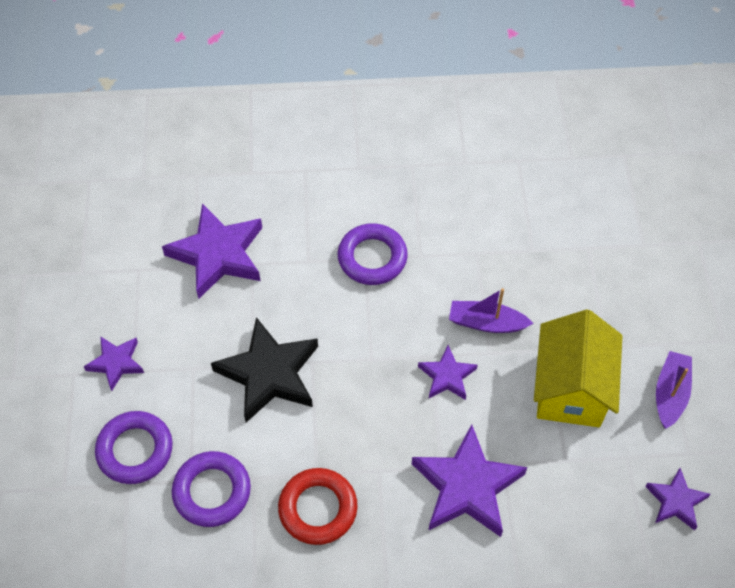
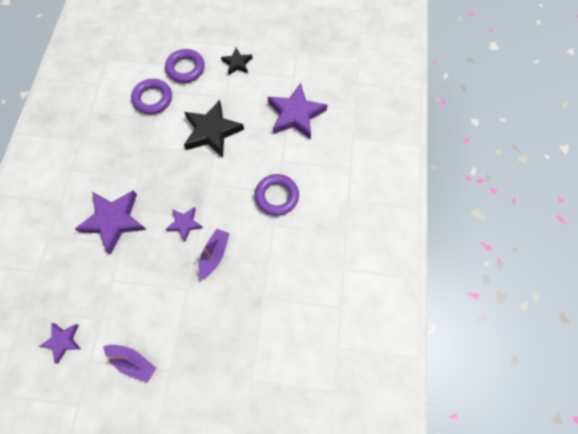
camera: 100 degrees right, 10 degrees up
(116, 363) = (237, 63): purple star -> black star
(318, 508) = (127, 144): red ring -> none
(570, 389) = (155, 296): yellow house -> none

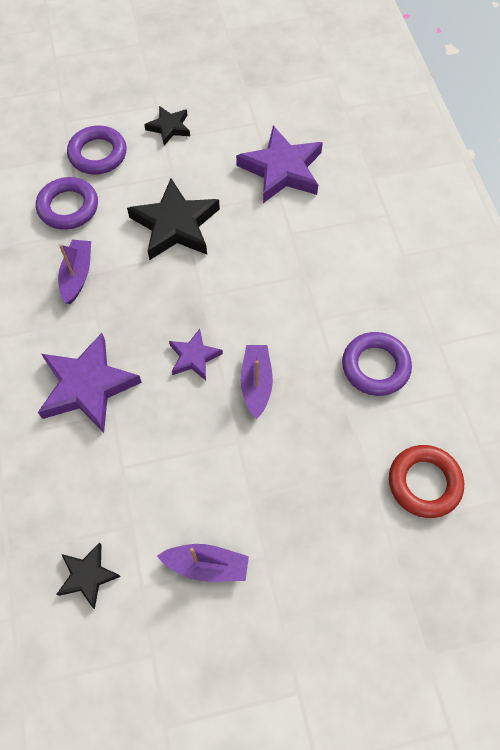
camera: 20 degrees left, 5 degrees down
(63, 341) = (88, 576): purple star -> black star
(139, 146) = (77, 275): none -> purple boat
(276, 196) = (306, 280): purple ring -> purple ring (375, 366)
(289, 360) = (424, 483): none -> red ring

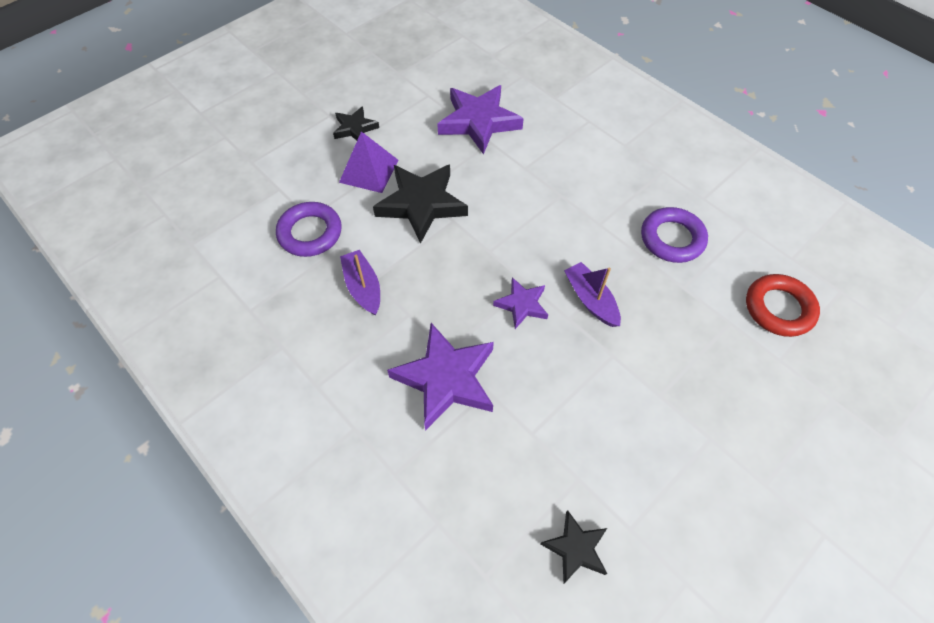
camera: 30 degrees left, 5 degrees down
(98, 154) = (305, 176): purple ring -> none
(153, 173) = (369, 171): none -> purple pyramid
(206, 565) = (669, 474): purple boat -> none

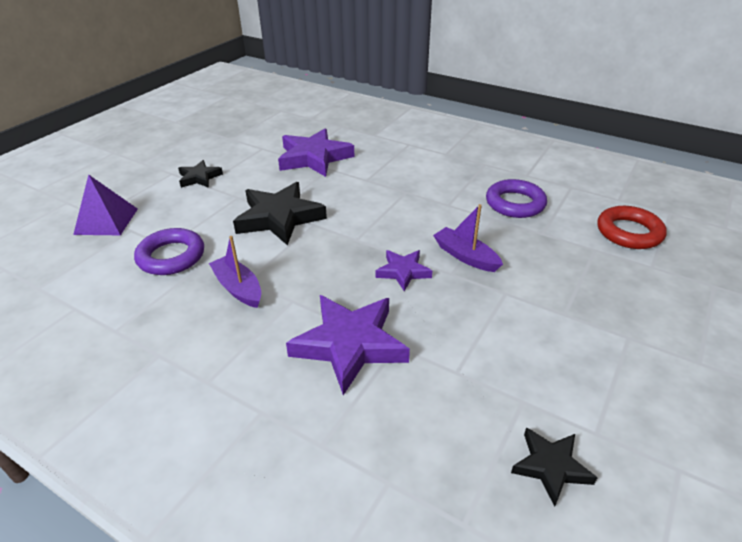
camera: 15 degrees left, 20 degrees down
(369, 171) = (221, 203): purple pyramid -> purple pyramid (106, 221)

